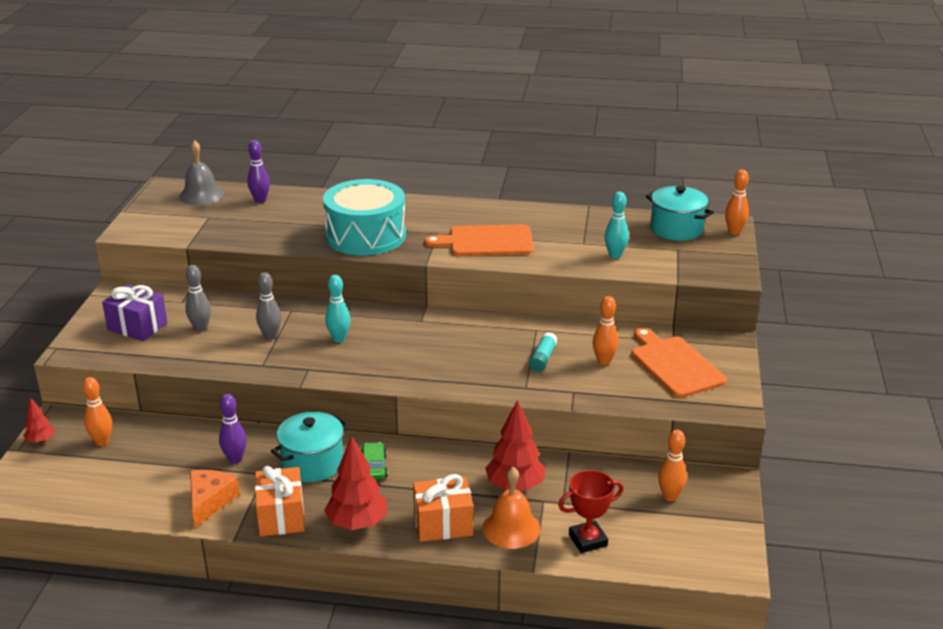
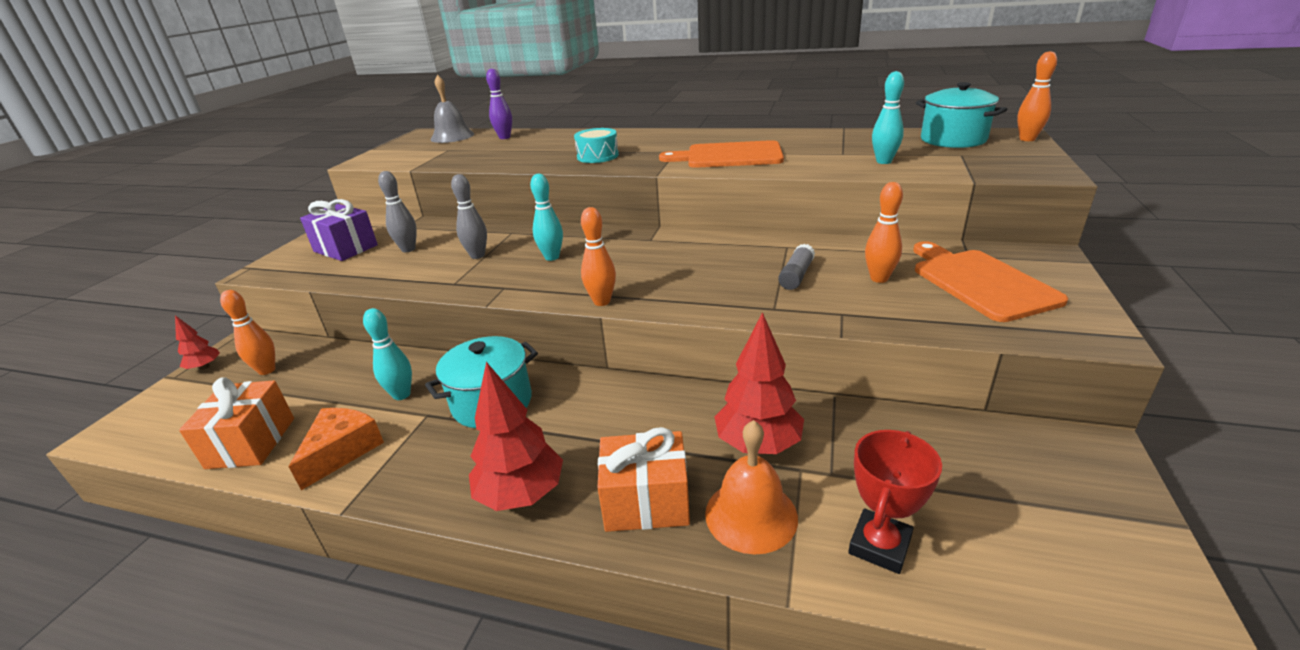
camera: 10 degrees right, 0 degrees up
(235, 459) = (402, 395): purple bowling pin -> turquoise bowling pin
(281, 516) = (422, 477): orange gift -> orange gift (251, 443)
(366, 236) = (597, 156): turquoise drum -> turquoise drum, size x0.48
(374, 467) = (568, 410): green car -> none
(542, 358) = (796, 276): turquoise glue stick -> grey glue stick
(588, 540) = (880, 545): red trophy -> red trophy turned 45 degrees counterclockwise
(670, 496) = (1004, 471): orange bowling pin -> orange bowling pin (602, 302)

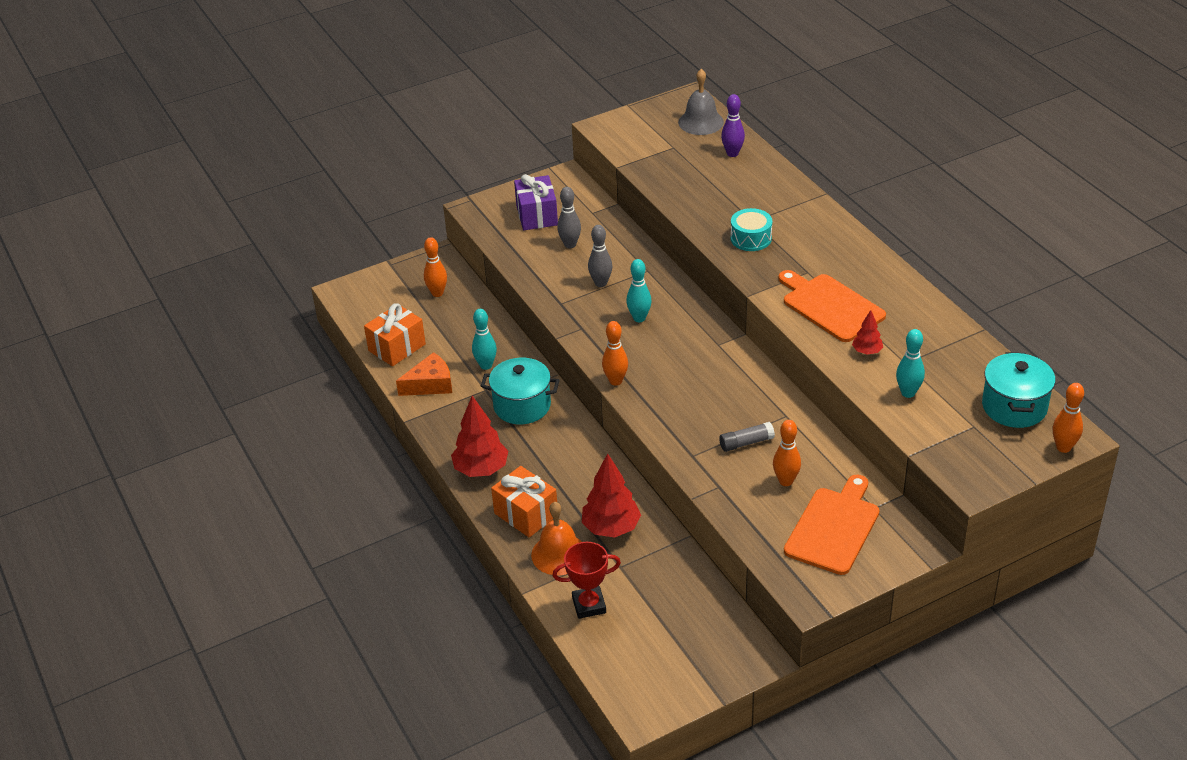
camera: 45 degrees right, 10 degrees up
(205, 367) = (410, 266): red tree -> red tree (867, 351)

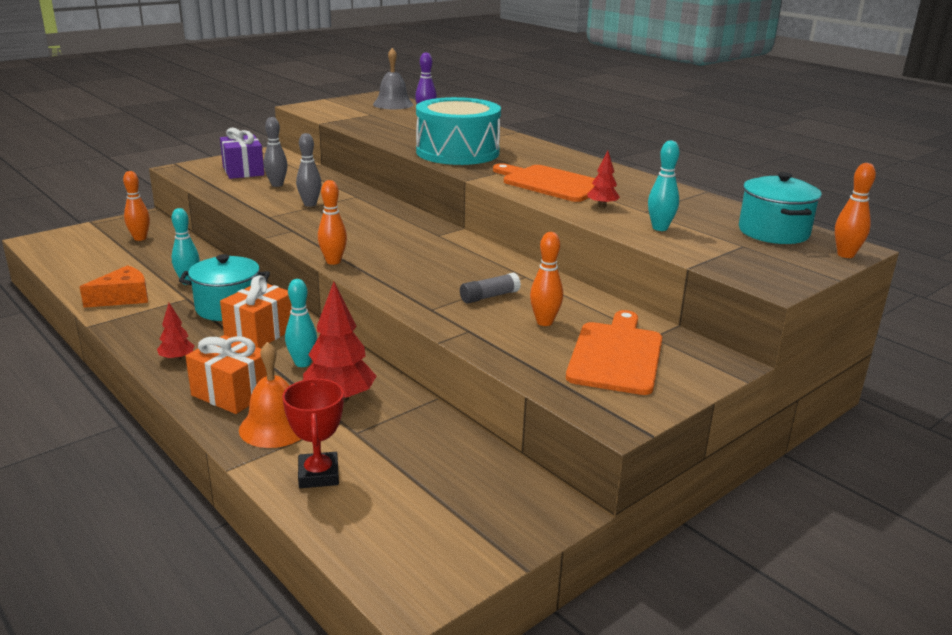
camera: 15 degrees left, 15 degrees down
(397, 347) = (89, 274): orange gift -> orange gift (260, 332)
(481, 469) = (177, 359): red tree -> red tree, size x0.53
(589, 605) = (318, 475): red trophy -> red trophy turned 75 degrees counterclockwise
(639, 318) = (352, 222): turquoise bowling pin -> turquoise bowling pin (303, 363)
(751, 238) = (457, 152): turquoise drum -> turquoise drum, size x2.08

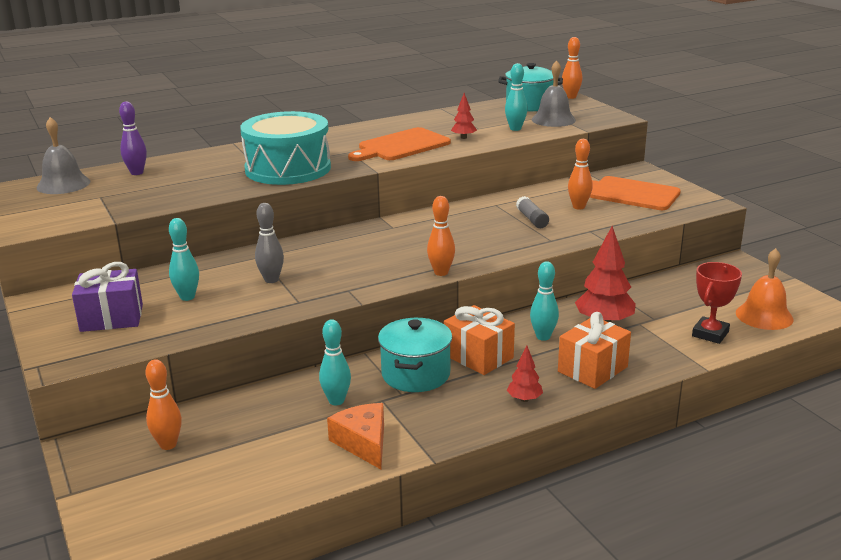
camera: 75 degrees left, 0 degrees up
(275, 427) = (646, 350): orange bell -> orange bell (764, 316)
(277, 185) = (187, 297): grey bowling pin -> turquoise bowling pin
(318, 475) = (710, 334): red trophy -> red trophy turned 60 degrees counterclockwise
(720, 247) = (553, 120): none -> grey bell

